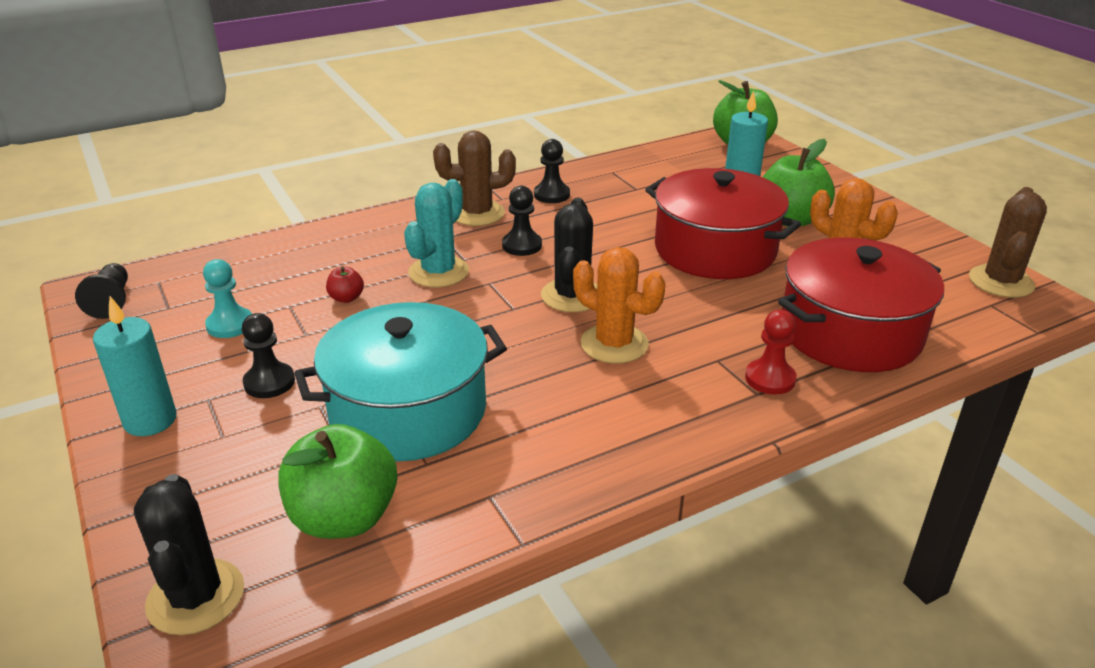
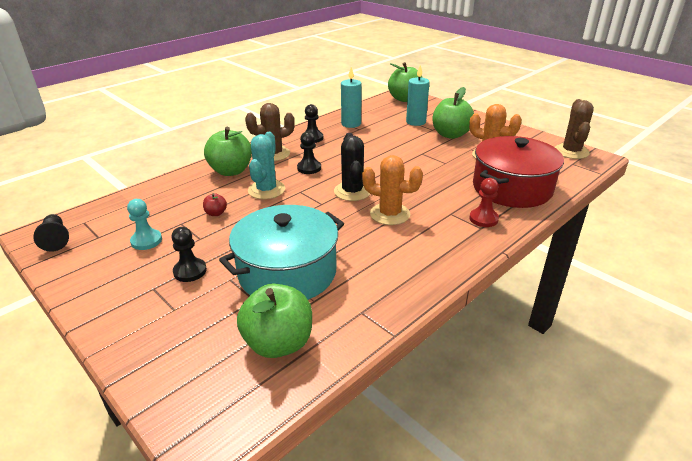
camera: 15 degrees left, 0 degrees up
(150, 420) = (119, 309): turquoise candle -> turquoise candle (351, 124)
(196, 597) = (204, 413): black cactus -> none
(399, 233) = (231, 171): none -> green apple
(715, 250) = (419, 155): red pot -> none

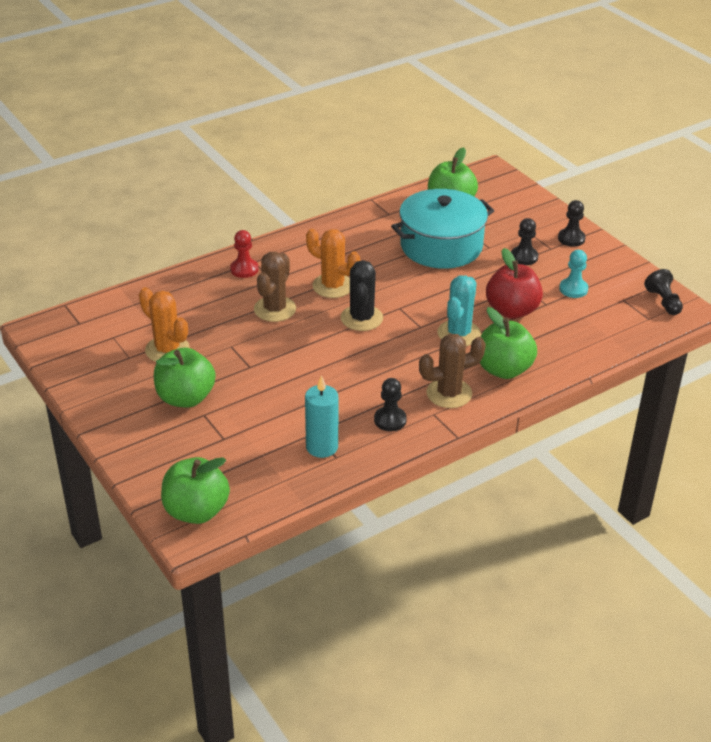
camera: 170 degrees left, 5 degrees up
(216, 213) = (512, 310): red apple -> red apple, size x2.27
(309, 168) = (404, 360): black pawn -> black pawn (571, 238)
(416, 122) = (218, 436): turquoise candle -> none
(512, 188) = (184, 299): red pot -> none
(571, 151) = (57, 341): brown cactus -> brown cactus (275, 309)

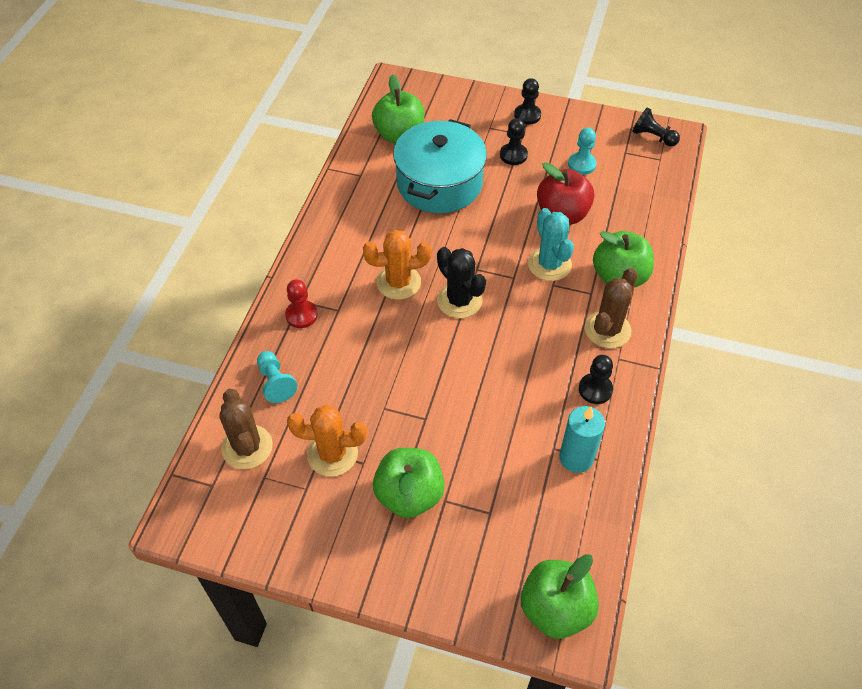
camera: 40 degrees left, 15 degrees up
(181, 295) = (275, 382): none -> turquoise pawn
(275, 309) = (377, 341): brown cactus -> brown cactus (247, 447)

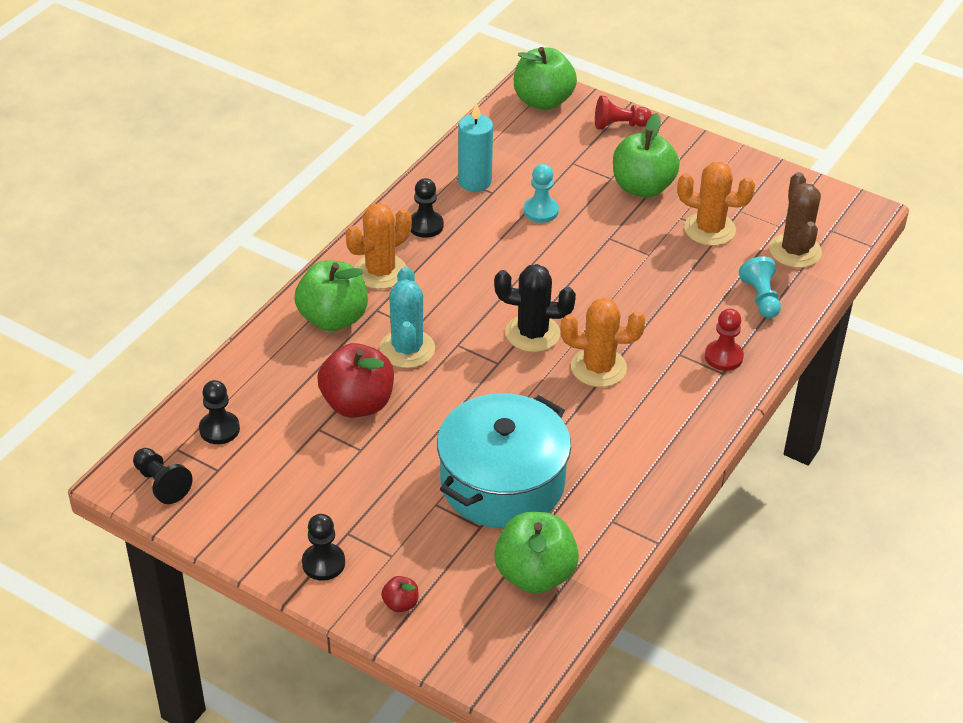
camera: 165 degrees left, 10 degrees down
(457, 590) = (619, 125): none -> red pawn
(459, 300) = (532, 333): black cactus -> black cactus turned 60 degrees counterclockwise
(472, 104) = (400, 604): none -> red apple
(513, 155) = (378, 501): black pawn -> black pawn (219, 429)
(581, 164) = (290, 465): turquoise pawn -> turquoise pawn (540, 211)
(607, 330) = (380, 272): brown cactus -> orange cactus

